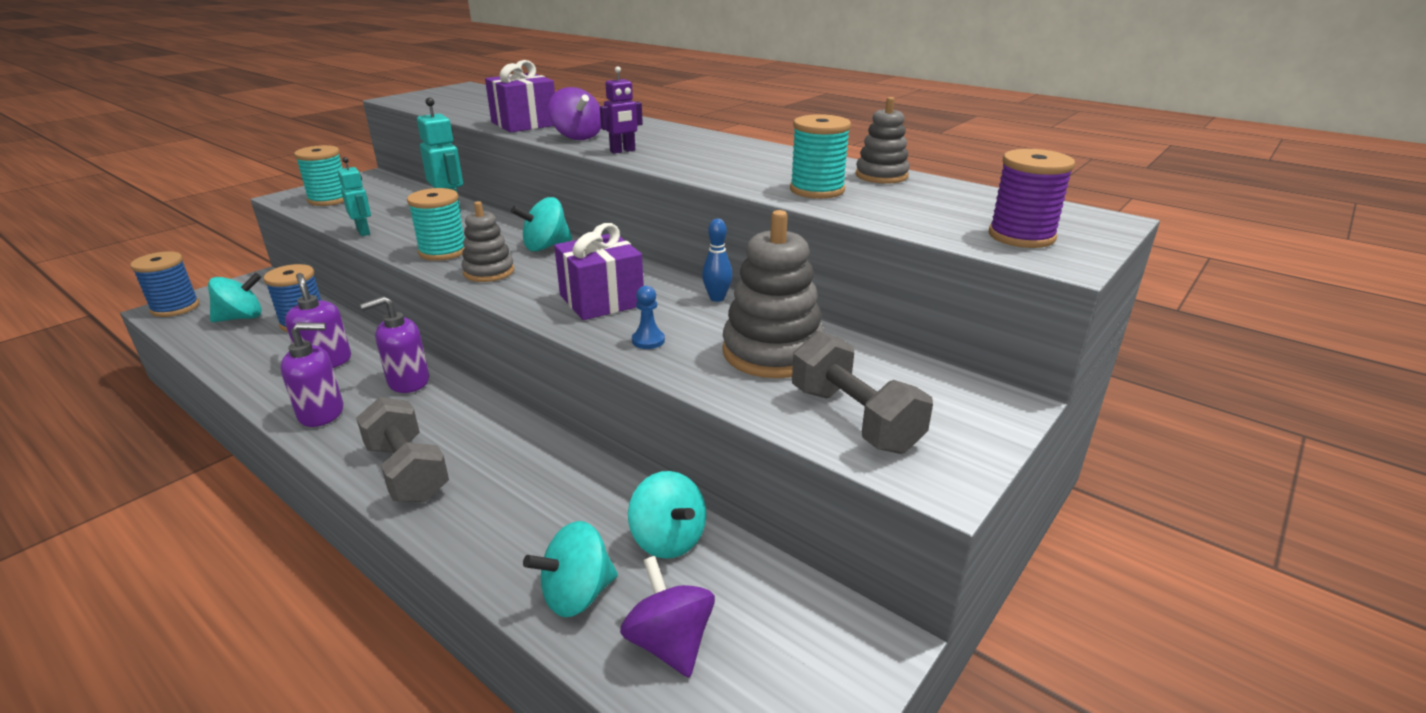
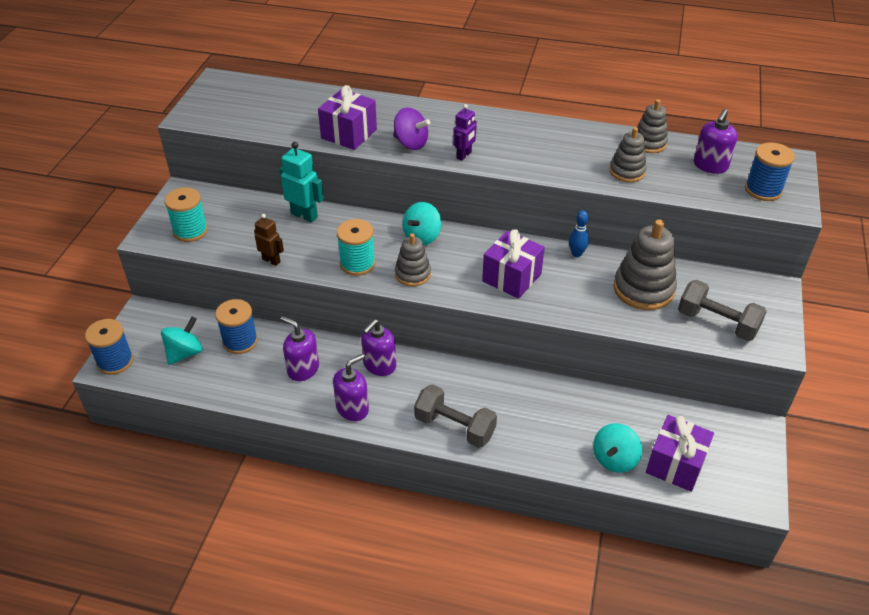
camera: 25 degrees left, 15 degrees up
(364, 232) = (271, 260): turquoise robot -> brown robot
(648, 340) = (571, 302): blue pawn -> none
(668, 539) = (631, 413): turquoise spinning top -> none
(669, 643) = (675, 464): purple spinning top -> purple gift
(817, 190) = (627, 171): turquoise spool -> grey stacking toy
(954, 204) = (710, 166): none -> purple soap dispenser
(1021, 236) = (763, 190): purple spool -> blue spool

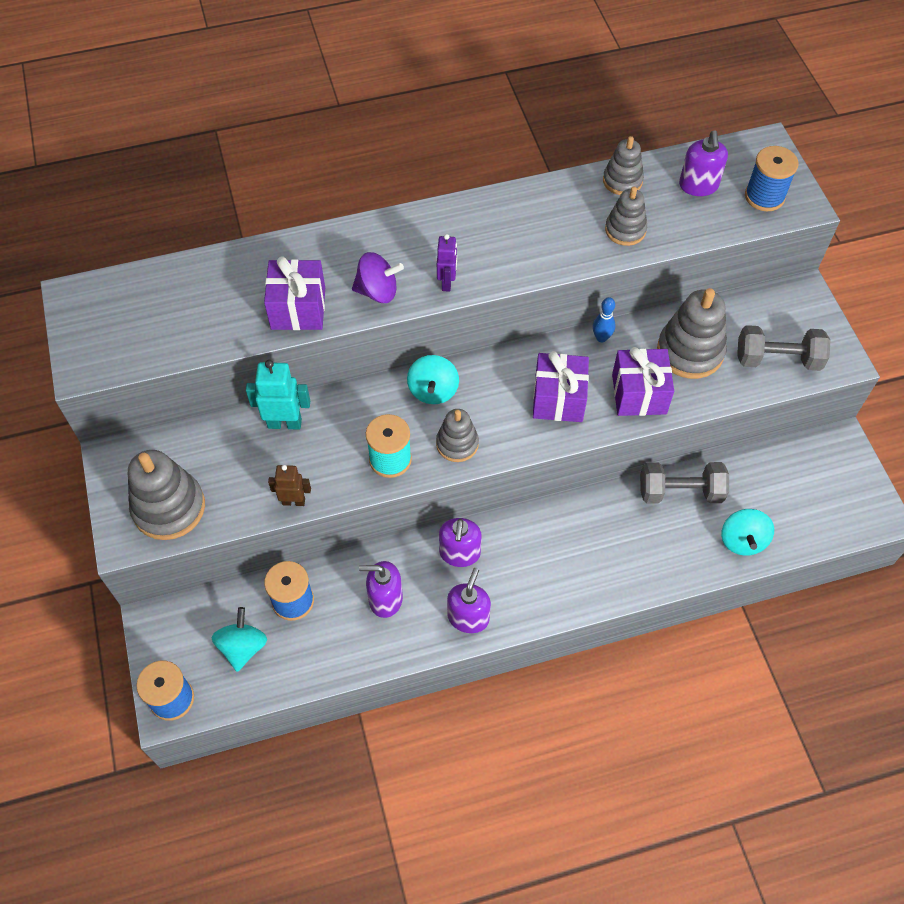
camera: 30 degrees left, 15 degrees up
(190, 231) = (169, 508): turquoise spool -> grey stacking toy
(454, 427) = (580, 584): grey dumbbell -> grey dumbbell (680, 492)
(675, 464) = (796, 517): purple gift -> purple gift (639, 394)

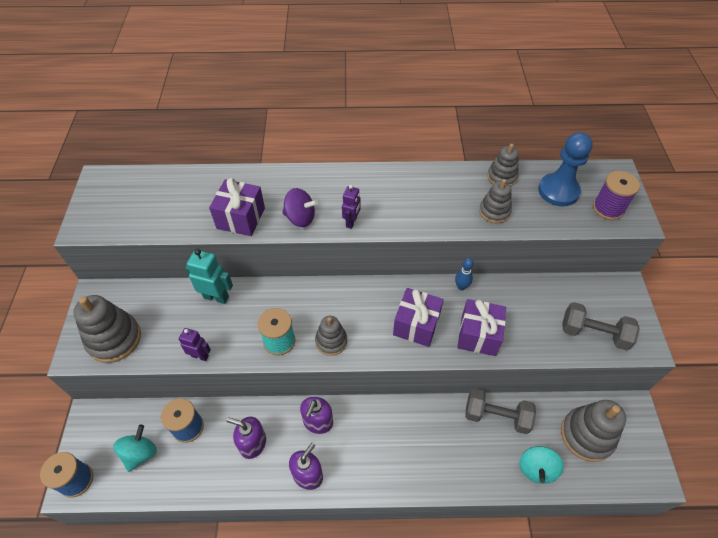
camera: 15 degrees right, 5 degrees down
(293, 501) = (200, 356): brown robot -> purple robot
(433, 391) = (327, 298): turquoise spinning top -> none
(690, 351) = (526, 312): grey stacking toy -> grey stacking toy (587, 435)
(698, 186) = (558, 191): purple soap dispenser -> blue pawn
(764, 196) = (608, 208): blue spool -> purple spool

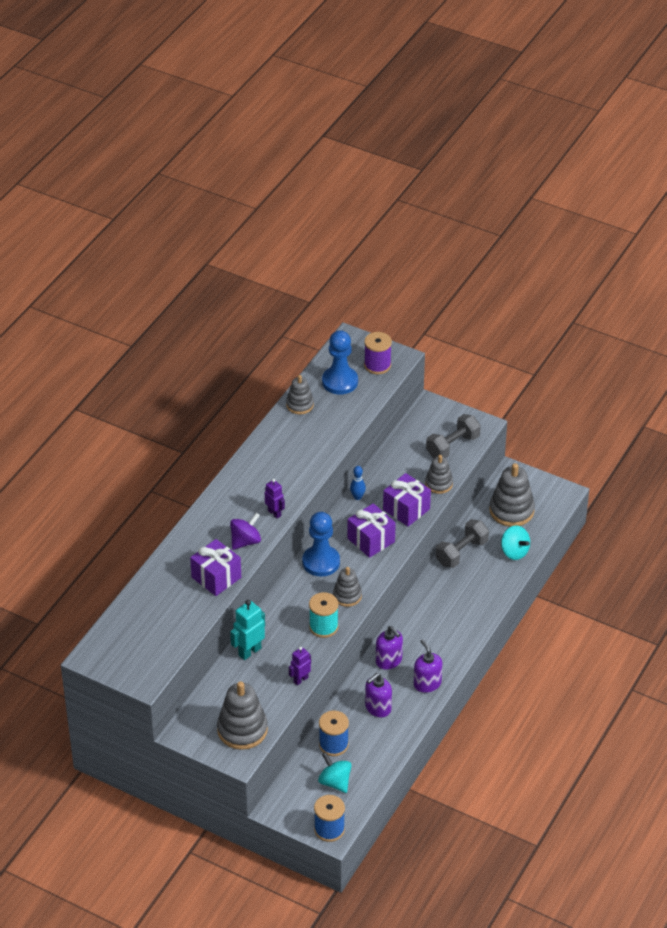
camera: 60 degrees left, 10 degrees down
(360, 298) = (321, 562): none -> blue pawn
(494, 211) = (330, 427): grey stacking toy -> grey stacking toy (439, 484)

